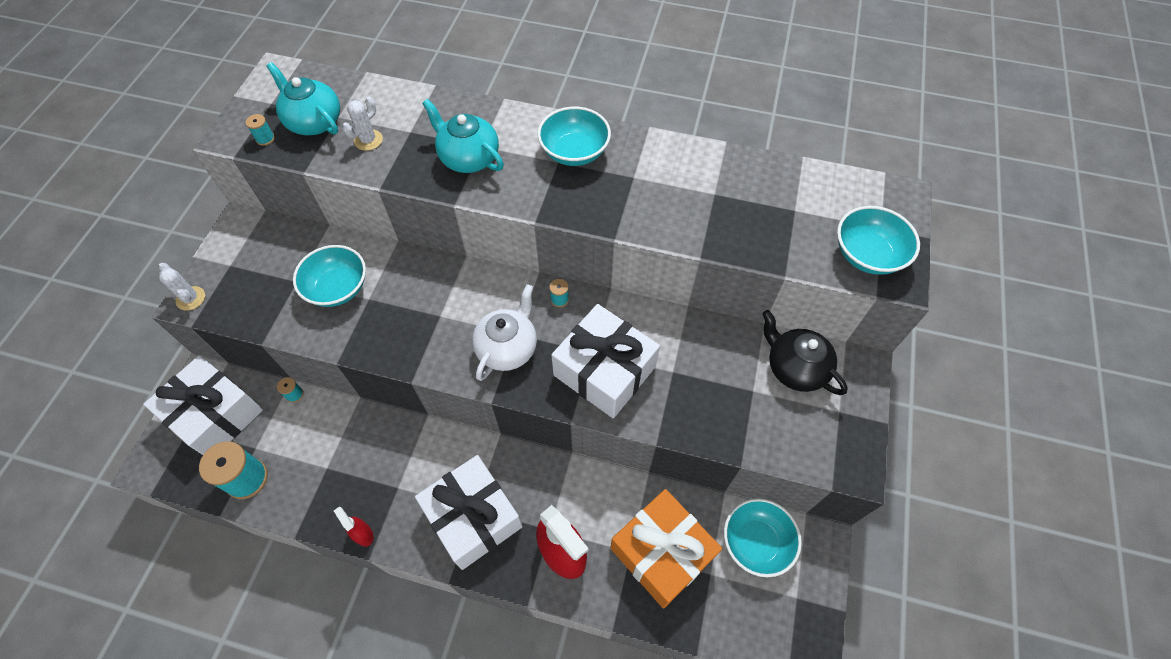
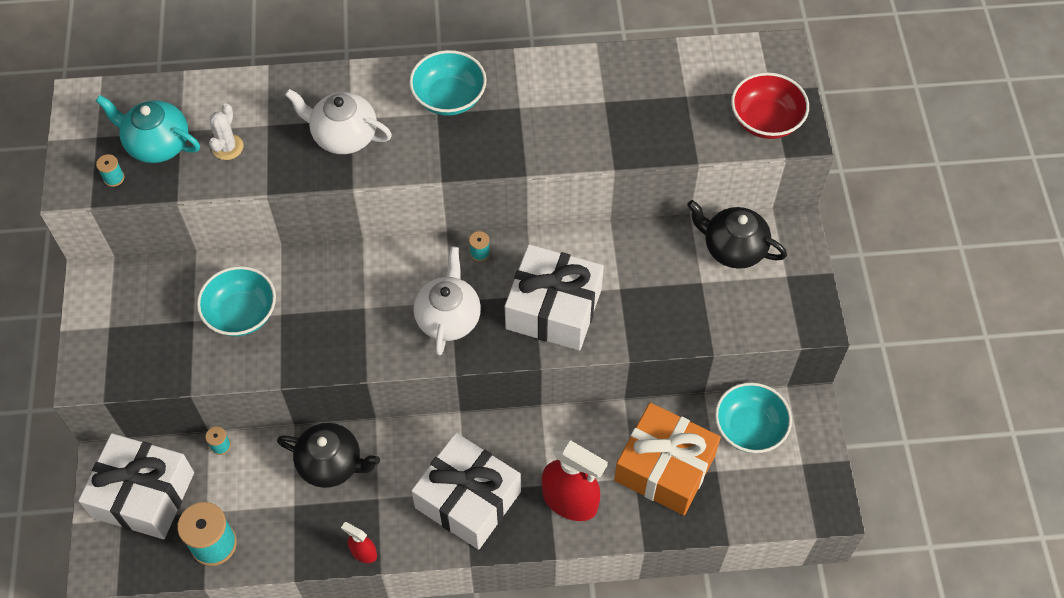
camera: 20 degrees left, 0 degrees up
(190, 298) = (85, 374): white cactus -> none
(374, 442) = (331, 464): none -> black teapot
(468, 158) = (343, 136): turquoise teapot -> white teapot
(867, 255) = (765, 120): turquoise bowl -> red bowl

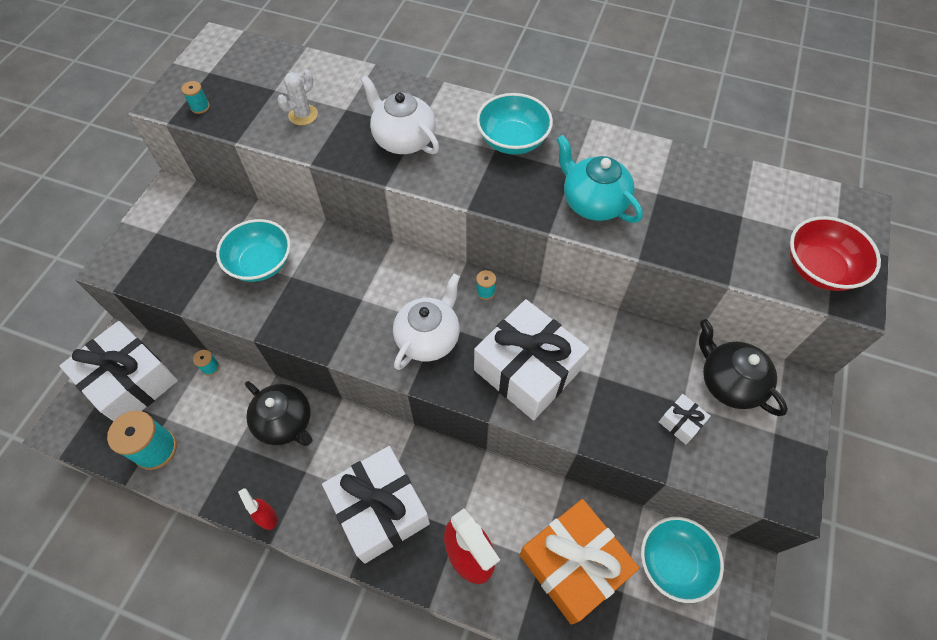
camera: 25 degrees right, 0 degrees up
(157, 144) = (250, 93): turquoise teapot -> turquoise teapot (593, 202)
(706, 299) = (681, 422): none -> white gift

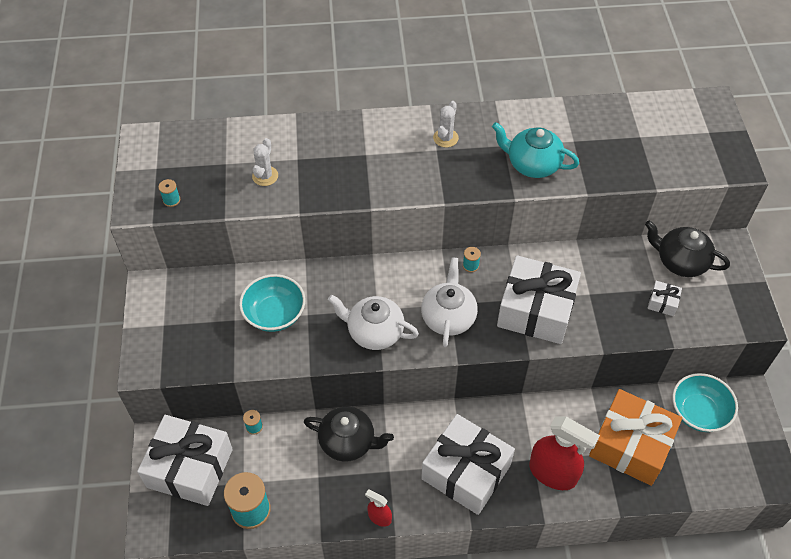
camera: 25 degrees left, 5 degrees down
(403, 139) = (360, 167): white teapot -> white teapot (374, 332)
(512, 140) = (445, 138): turquoise bowl -> white cactus
(819, 268) = (708, 155): red bowl -> none

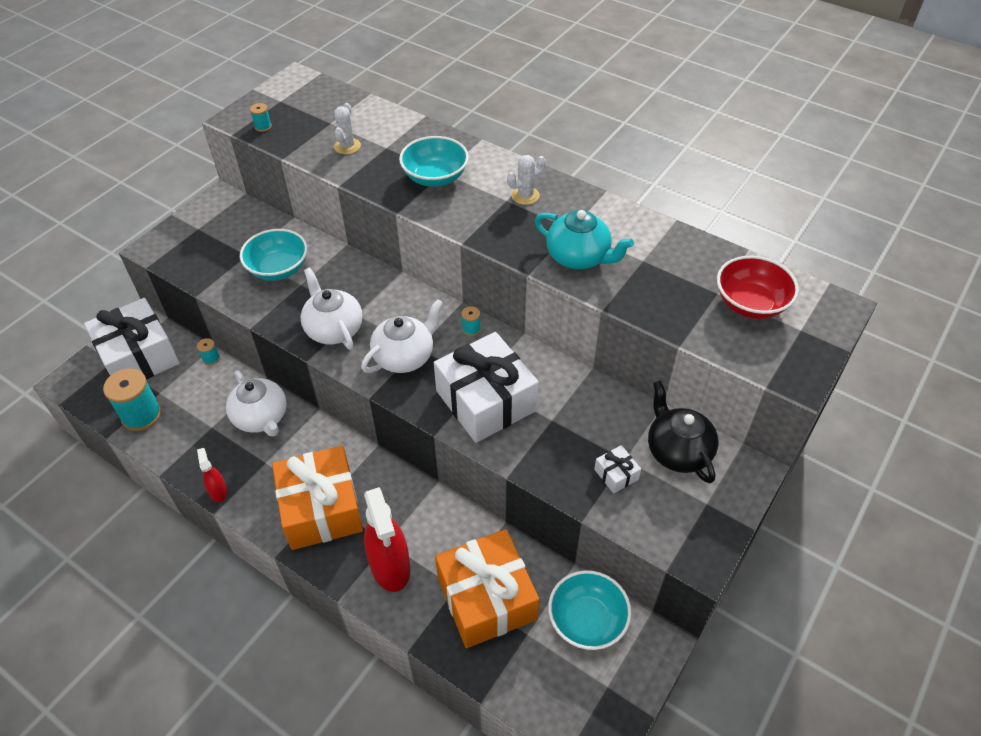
camera: 40 degrees right, 5 degrees down
(265, 176) = (347, 146): white cactus -> white cactus turned 45 degrees counterclockwise
(348, 442) = (261, 418): black teapot -> white teapot
(365, 162) = (435, 177): none -> turquoise bowl
(466, 472) = (321, 509): white gift -> orange gift
(532, 164) = (579, 257): turquoise teapot -> turquoise teapot turned 150 degrees clockwise
(665, 132) = (750, 303): none -> red bowl

